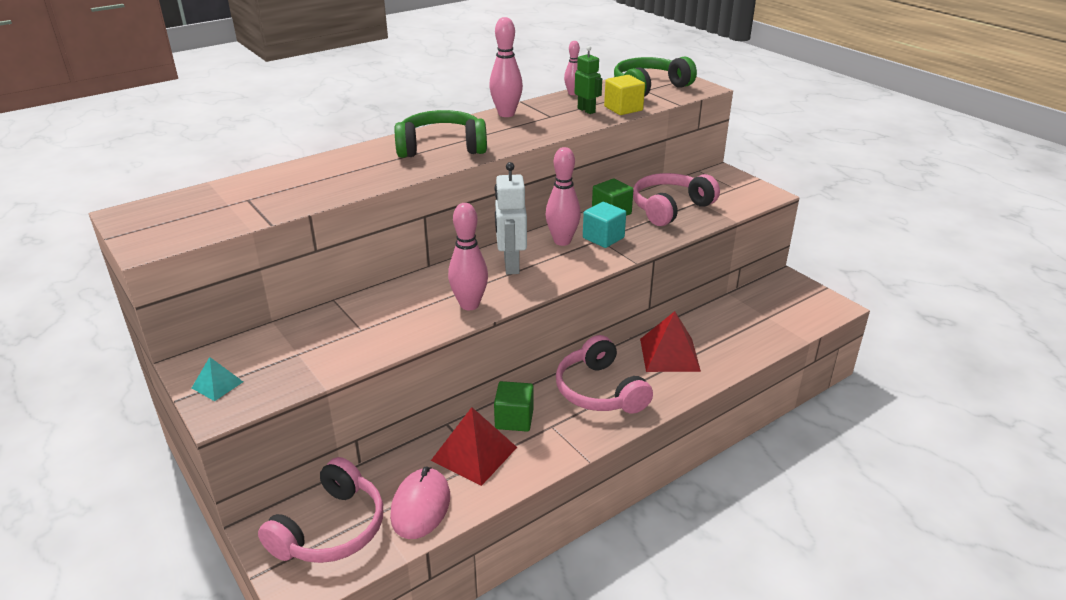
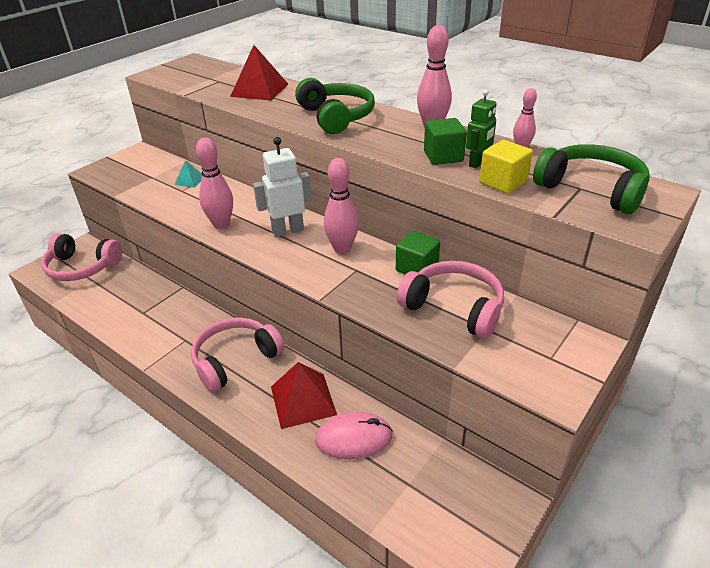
camera: 75 degrees right, 5 degrees up
(217, 385) = (119, 163): turquoise pyramid -> turquoise pyramid (190, 180)
(421, 506) = (99, 296): pink mouse -> pink mouse (353, 438)
(474, 454) = (150, 307): red pyramid -> red pyramid (259, 90)
(514, 419) = (191, 318): green cube -> green cube (443, 156)
(603, 238) = (360, 271): turquoise cube -> none

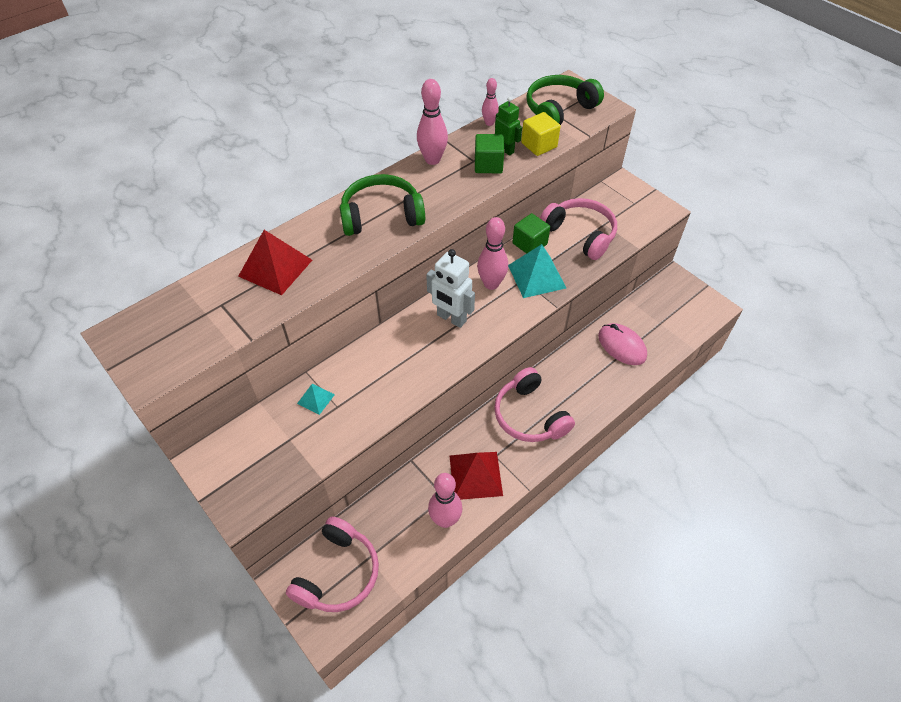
camera: 80 degrees left, 15 degrees up
(221, 224) = (423, 370): pink bowling pin -> pink bowling pin (445, 520)
(288, 231) = (451, 318): white robot -> white robot turned 45 degrees counterclockwise
(303, 400) = (582, 372): red pyramid -> red pyramid (475, 475)
(353, 438) = (622, 346): pink mouse -> pink mouse turned 45 degrees counterclockwise
(364, 279) = (536, 276): none -> turquoise pyramid
(454, 308) = (580, 234): pink headphones -> pink headphones turned 90 degrees clockwise

